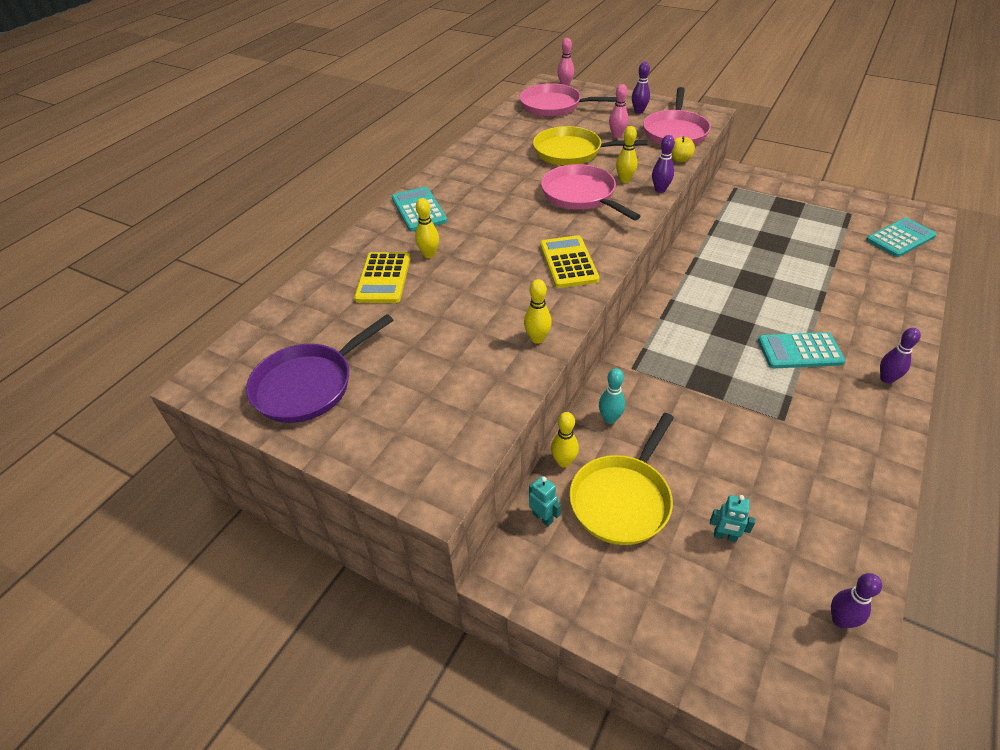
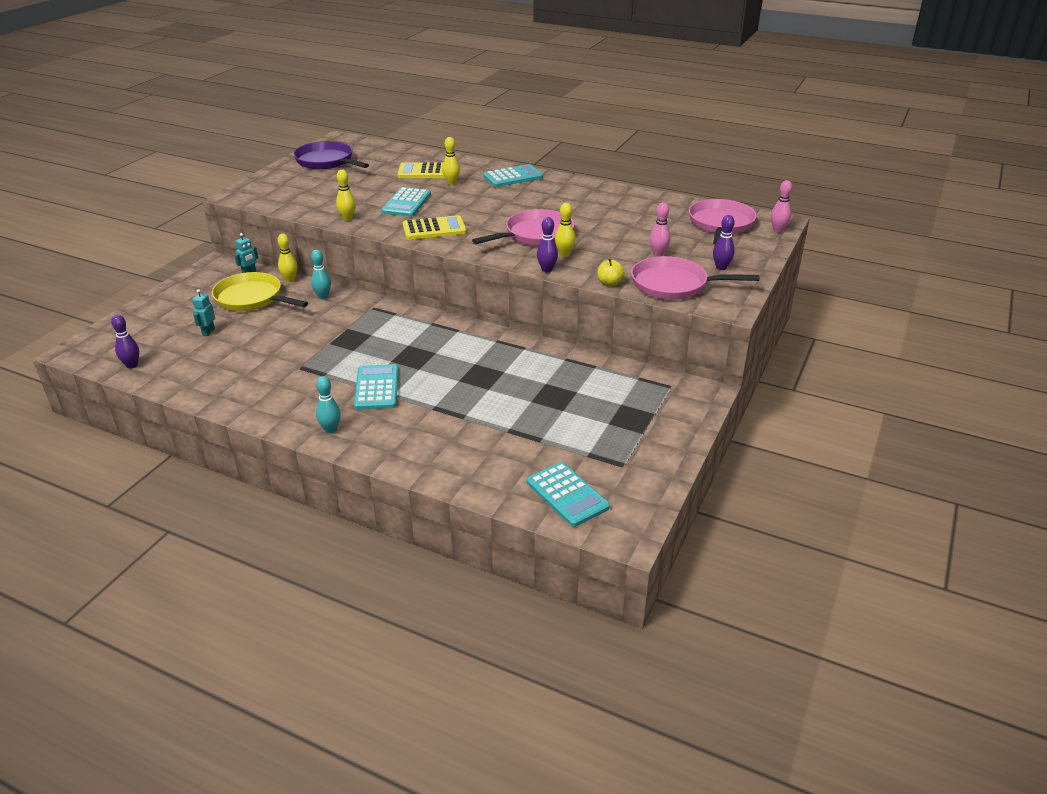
camera: 85 degrees right, 10 degrees down
(489, 289) = (406, 203): none -> turquoise calculator
(571, 152) = (617, 232): yellow pan -> none
(886, 379) = (330, 429): purple bowling pin -> turquoise bowling pin

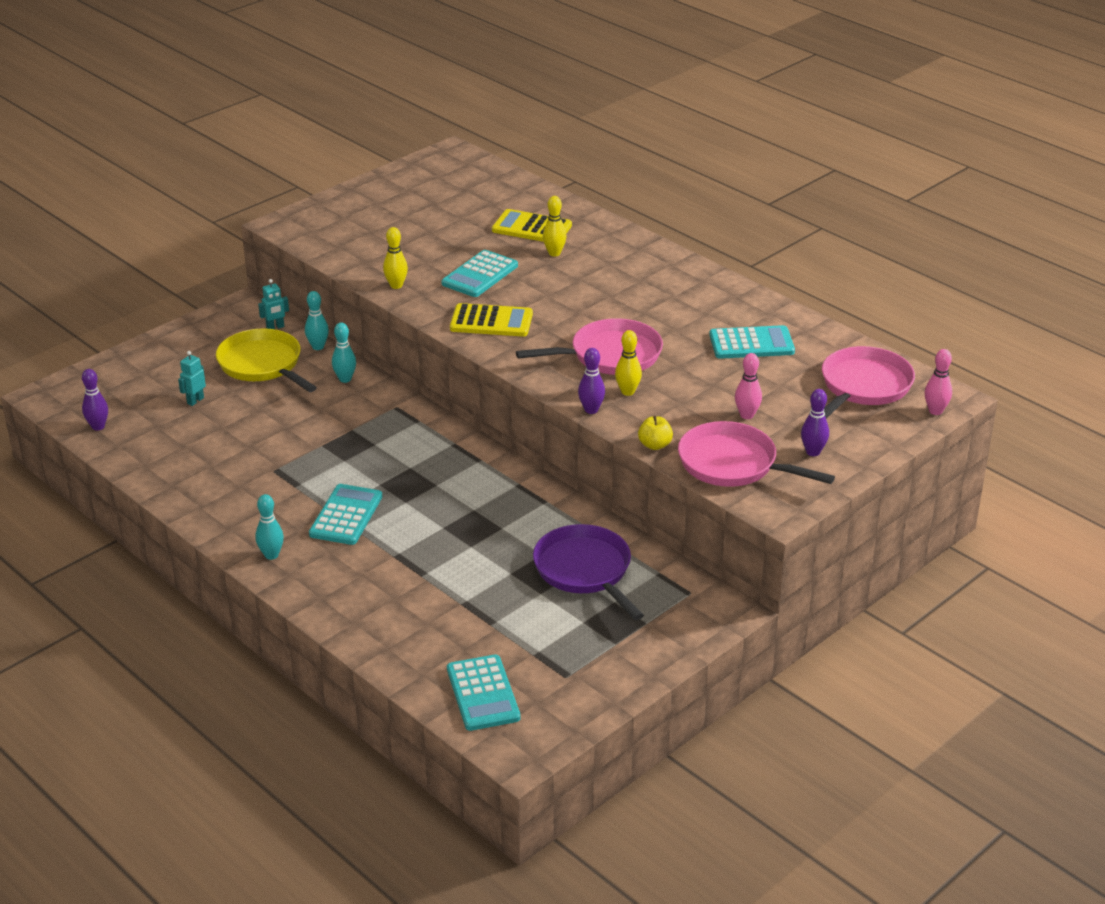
camera: 20 degrees right, 0 degrees up
(290, 280) = (318, 347): yellow bowling pin -> turquoise bowling pin
(327, 161) = (417, 189): purple pan -> purple pan (585, 571)
(513, 177) = (640, 257): turquoise calculator -> turquoise calculator (751, 344)

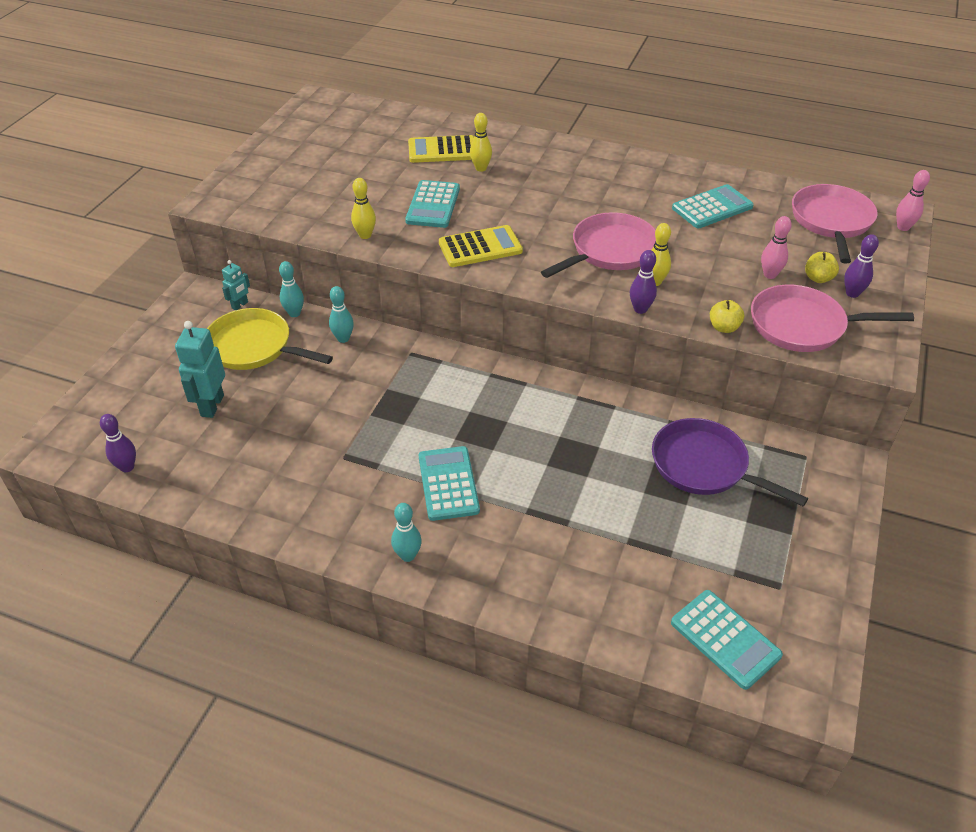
camera: 25 degrees left, 10 degrees up
(195, 401) = (212, 405): turquoise robot -> turquoise robot, size x1.78
(792, 431) = (818, 278): none -> yellow apple

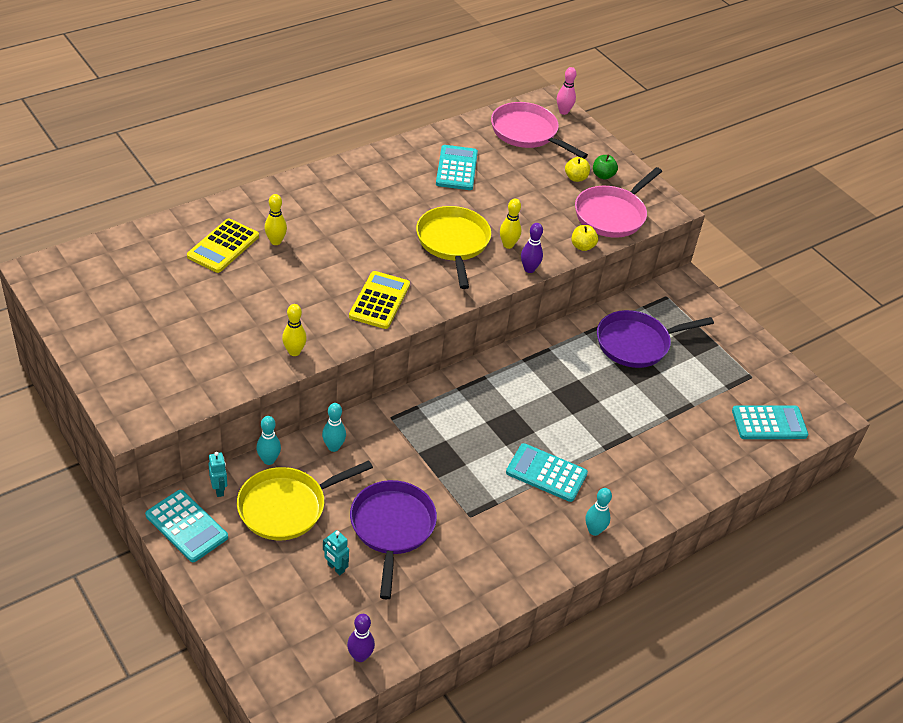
camera: 60 degrees left, 0 degrees up
(212, 405) = (335, 568): turquoise robot -> turquoise robot, size x0.56
(284, 416) = (392, 528): none -> purple pan
(433, 205) = (296, 294): turquoise calculator -> turquoise calculator (186, 526)
(610, 251) = (453, 243): pink pan -> yellow pan
(769, 275) = (552, 194): pink bowling pin -> none
(852, 293) = (603, 175): purple bowling pin -> green apple

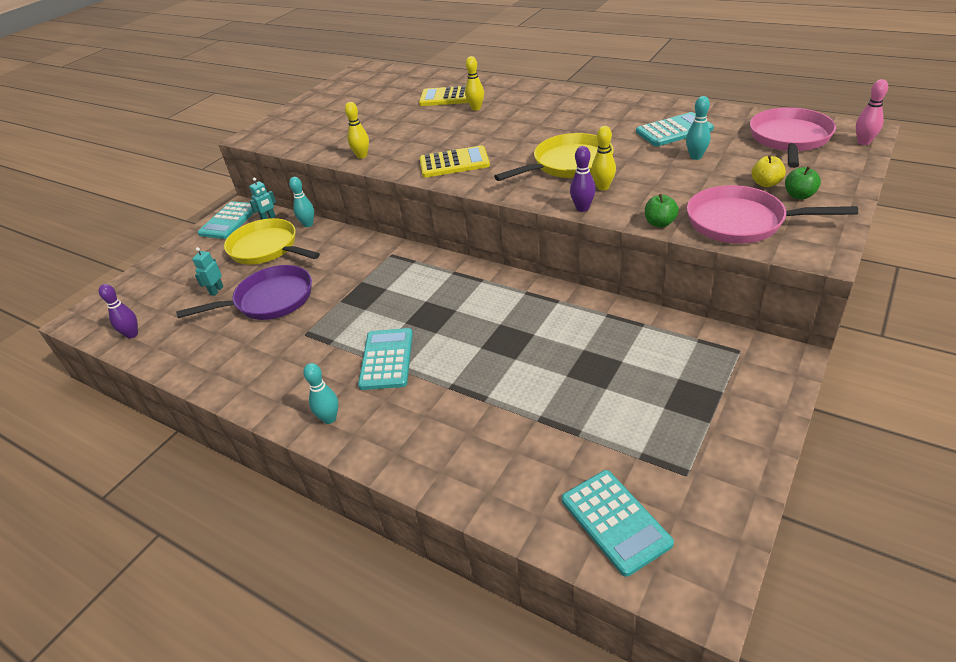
camera: 75 degrees right, 5 degrees down
(333, 447) = (339, 243): turquoise bowling pin -> turquoise bowling pin (696, 157)
(582, 246) = (659, 223): yellow apple -> green apple
(636, 343) = (632, 355): purple pan -> none

